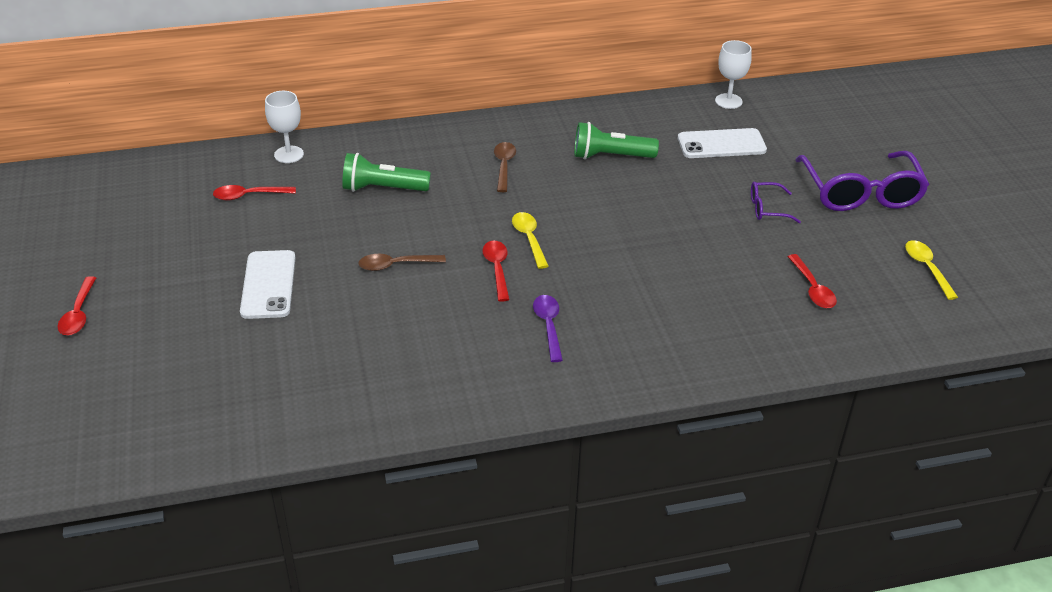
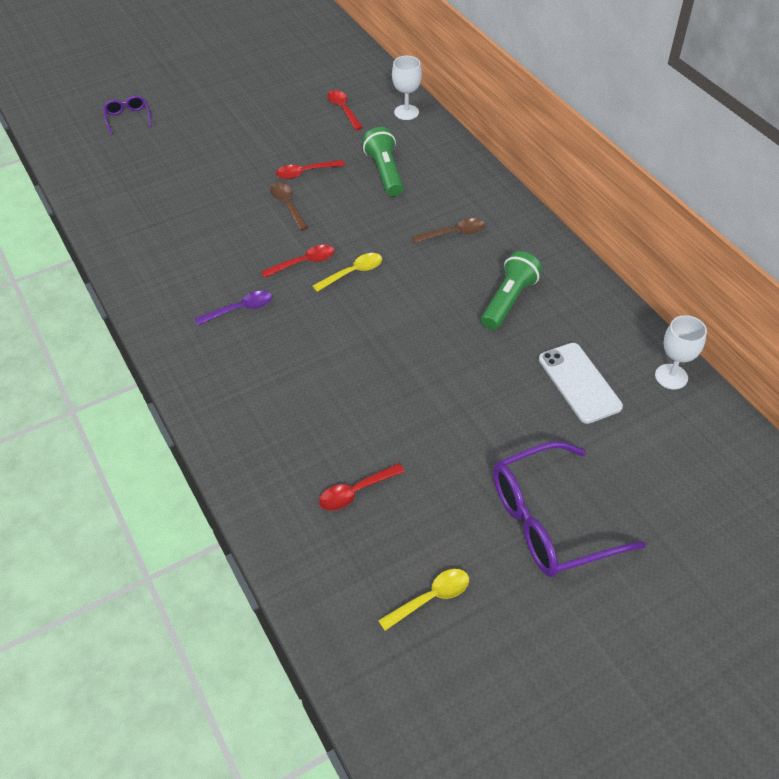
camera: 75 degrees right, 10 degrees up
(79, 313) = (186, 81): red spoon -> red spoon (305, 173)
(268, 285) = (242, 150): white phone -> none
(611, 156) = (508, 301): green flashlight -> green flashlight turned 45 degrees clockwise
(767, 209) = (478, 438): purple glasses -> purple glasses (128, 118)

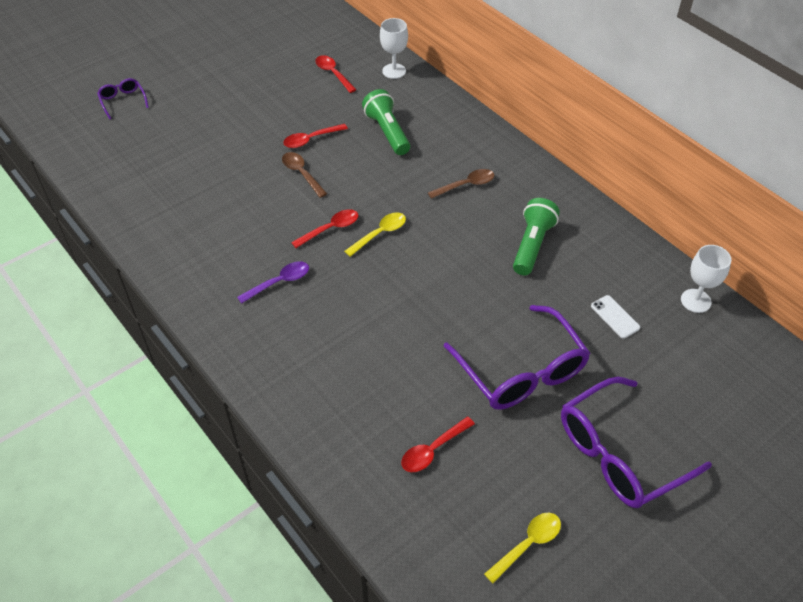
camera: 10 degrees left, 0 degrees up
(466, 425) = (521, 371): none -> purple glasses
(579, 383) = (615, 317): white phone -> white phone, size x0.57

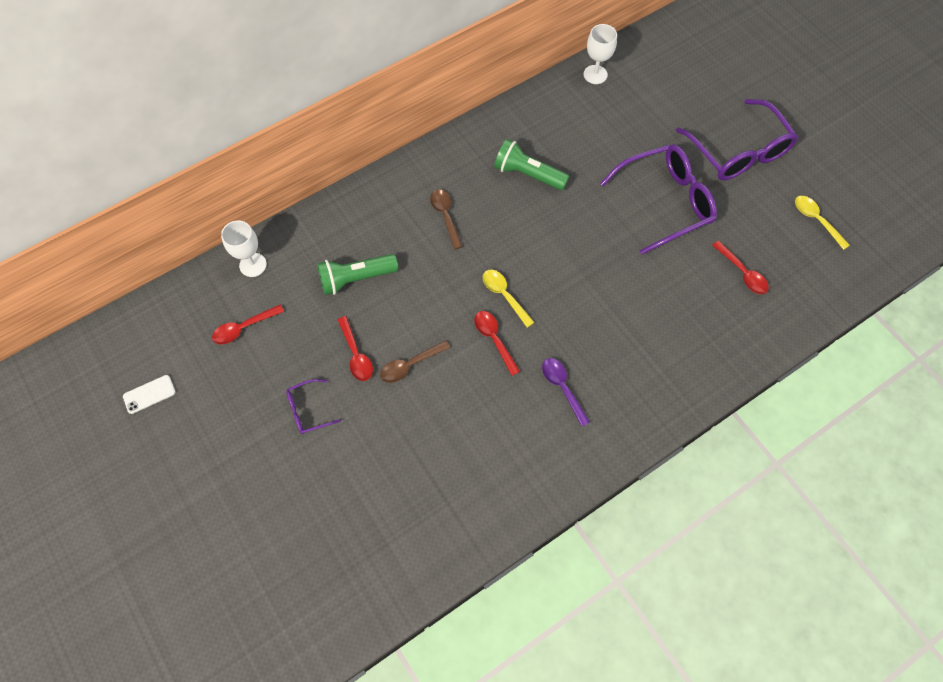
camera: 85 degrees left, 15 degrees up
(123, 101) = (245, 579): purple glasses -> purple glasses (308, 410)
(615, 317) = (610, 130): white phone -> white phone (149, 394)

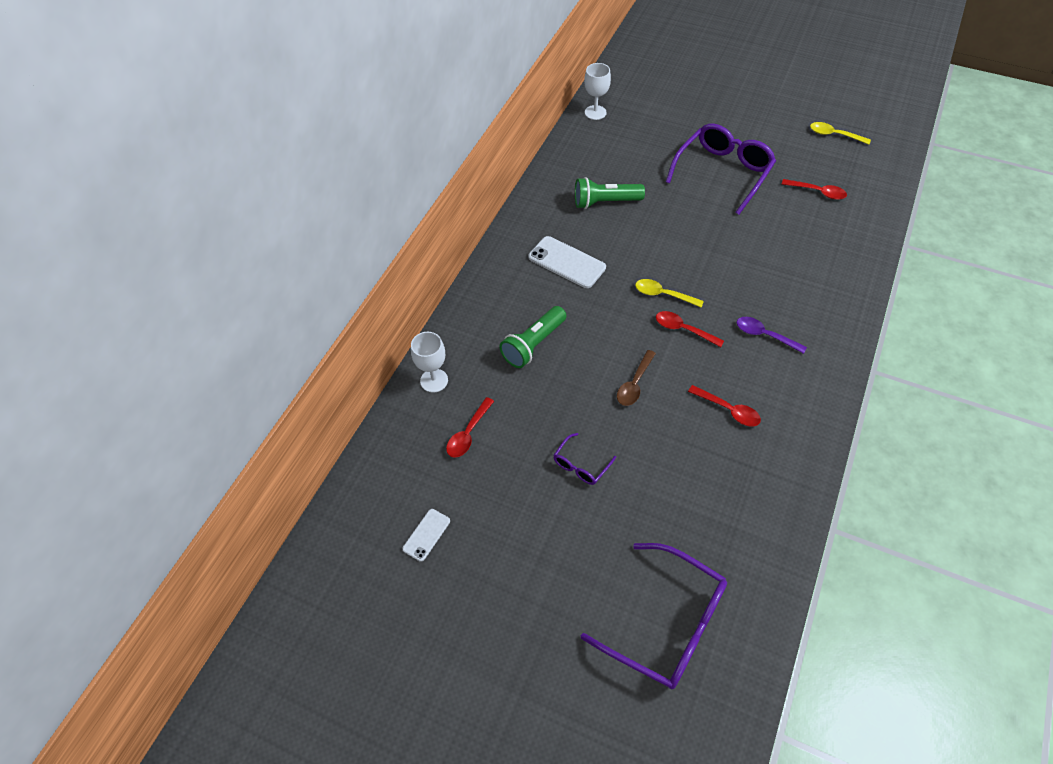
camera: 30 degrees left, 10 degrees down
(356, 354) = (584, 400): red spoon -> red spoon (728, 410)
(445, 216) = (566, 262): brown spoon -> white phone
(738, 151) = (743, 116): purple glasses -> purple glasses (666, 624)

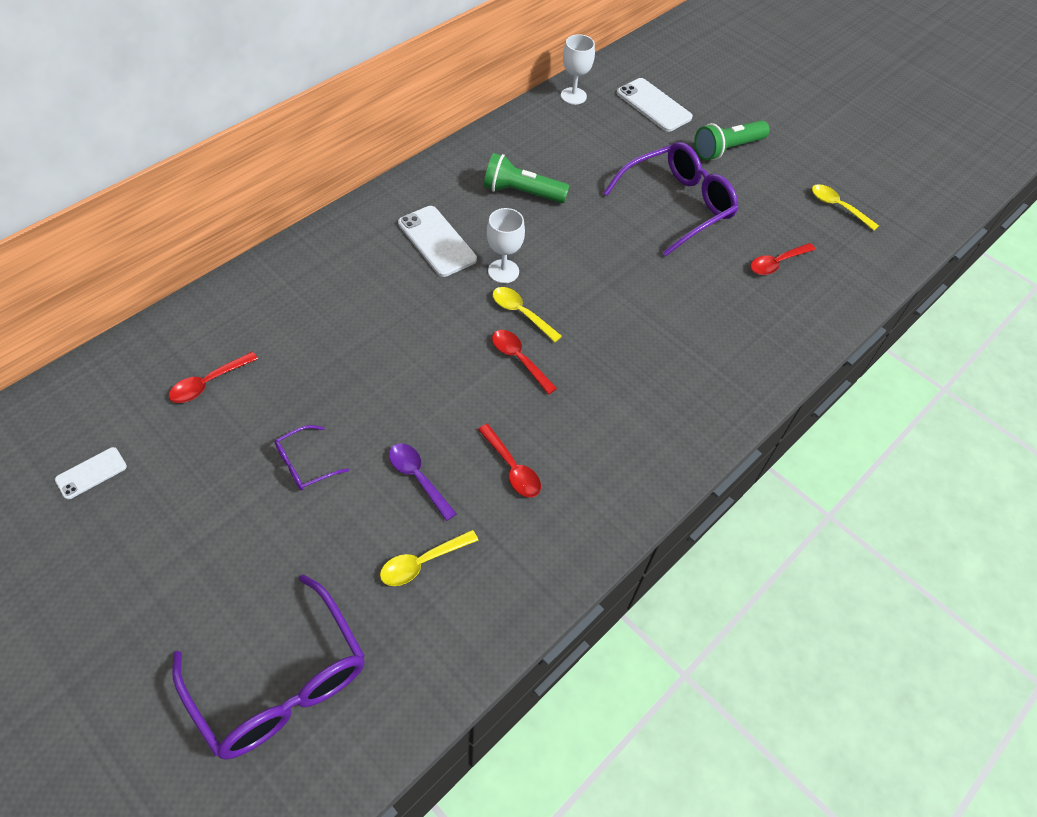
camera: 15 degrees right, 0 degrees up
(434, 380) = (211, 314): white goblet -> white goblet (503, 271)
(533, 344) = (342, 315): green flashlight -> green flashlight (727, 149)
(634, 384) = (424, 398): brown spoon -> none
(659, 100) = (653, 105): none -> white phone
(710, 501) = (422, 562): none -> yellow spoon
(764, 335) = (609, 400): purple spoon -> purple spoon (418, 478)
(817, 192) = (777, 263): red spoon -> red spoon turned 105 degrees clockwise

